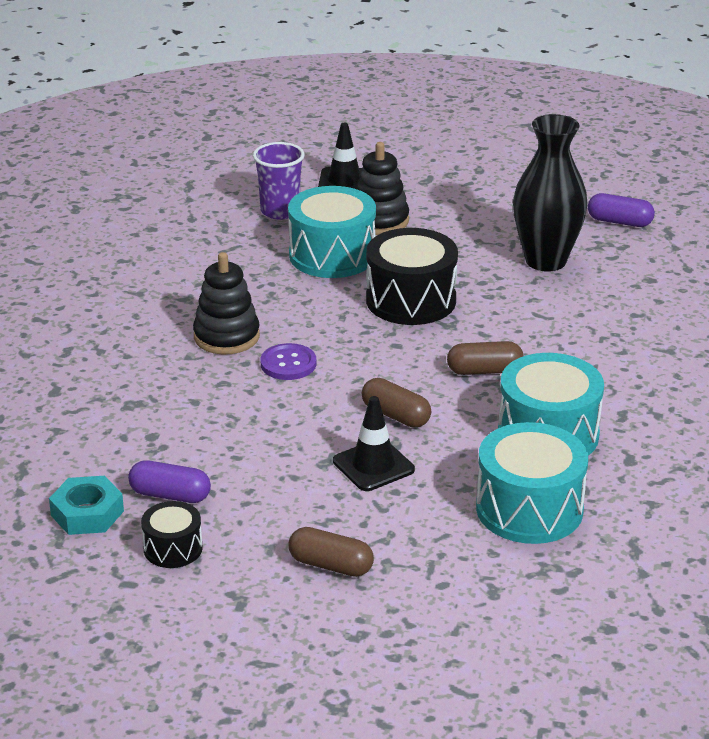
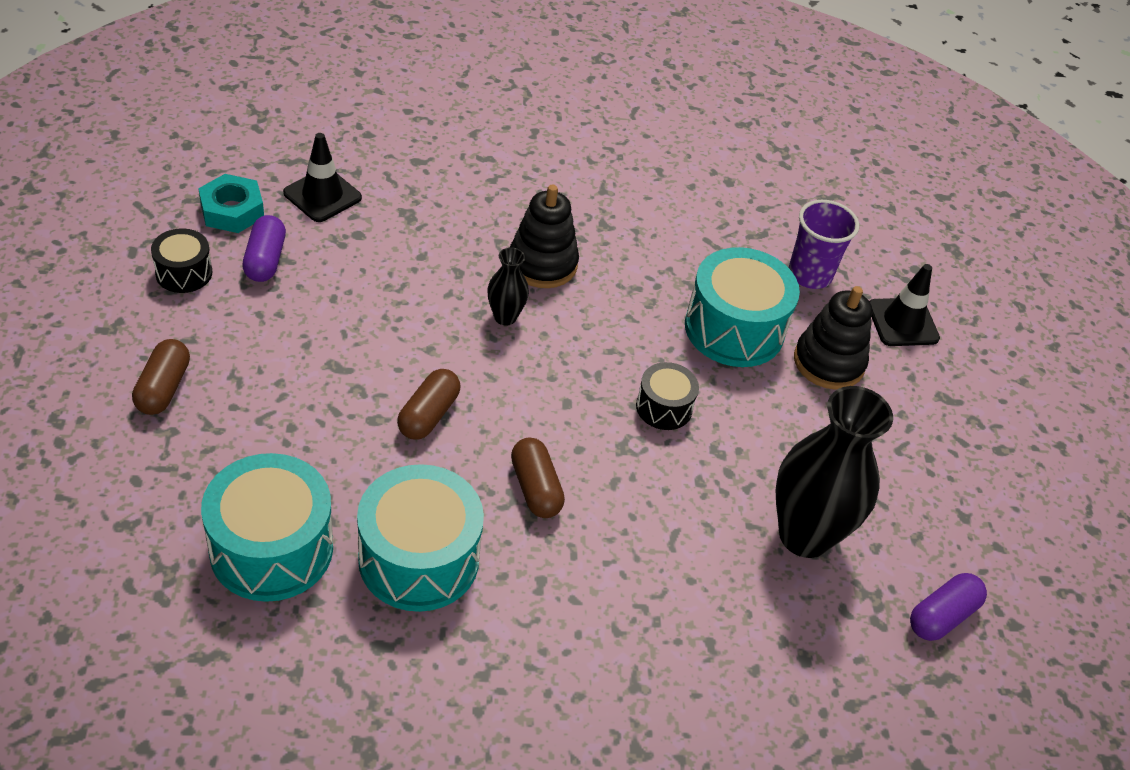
camera: 70 degrees right, 15 degrees up
(288, 364) = (505, 317): purple button -> black vase
(373, 465) = (333, 405): black traffic cone -> black traffic cone (322, 195)
(411, 300) = (664, 407): black drum -> black drum, size x0.53
(619, 222) = (942, 616): purple capsule -> purple capsule turned 45 degrees clockwise

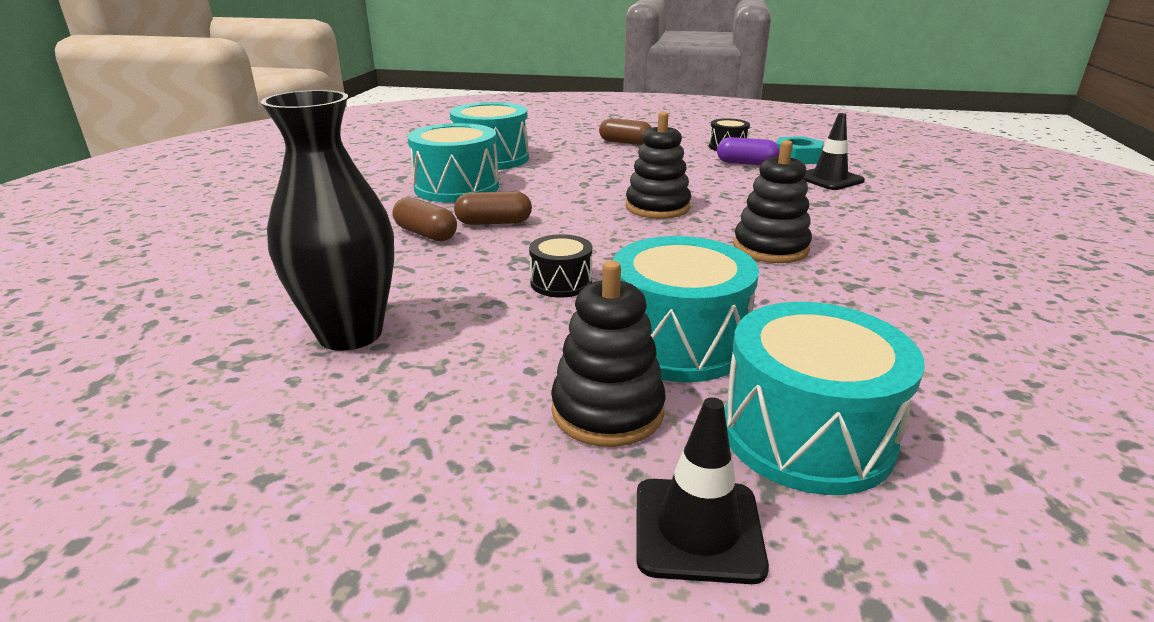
camera: 110 degrees right, 20 degrees down
(428, 415) = (583, 197): brown capsule -> brown capsule (426, 234)
(451, 345) = (657, 207): none -> black stacking toy
(505, 317) = (692, 227): black vase -> none
(809, 275) = (806, 434): purple cup -> turquoise drum
(942, 616) = (157, 408): purple capsule -> none

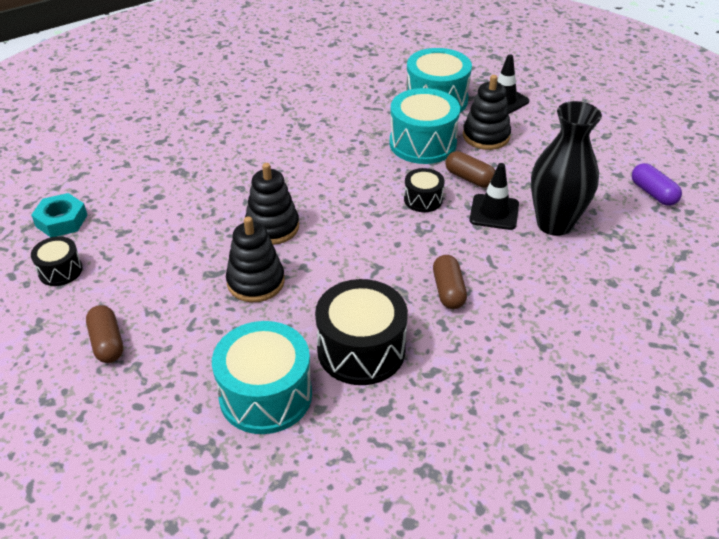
camera: 135 degrees left, 15 degrees up
(457, 187) = (361, 350): turquoise drum -> black drum
(494, 223) = (392, 276): brown capsule -> brown capsule (469, 178)
(746, 163) = (110, 238): purple capsule -> purple capsule (653, 193)
(770, 248) = (286, 160): black stacking toy -> black stacking toy (256, 282)
(829, 179) = (115, 186): black traffic cone -> black traffic cone (494, 212)

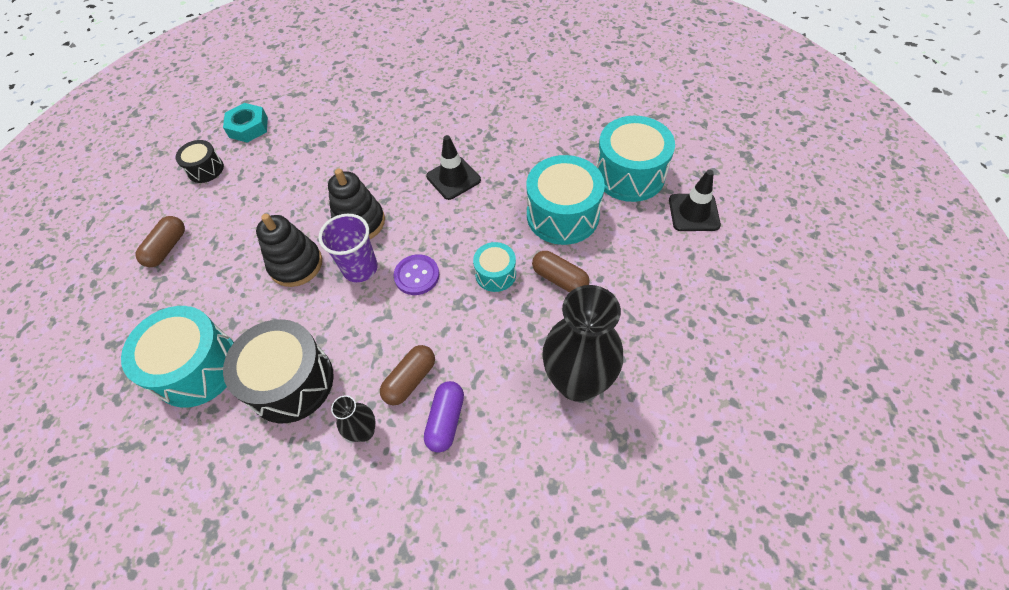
camera: 45 degrees right, 15 degrees up
(315, 253) = (360, 268): none -> purple cup
(367, 232) = (417, 275): none -> purple button
(423, 199) = (495, 274): black drum -> turquoise drum
(458, 338) = (364, 432): none -> black vase
(469, 178) = (559, 279): brown capsule -> brown capsule turned 45 degrees counterclockwise
(486, 136) = (628, 243): black stacking toy -> none
(494, 212) = (538, 330): black traffic cone -> black traffic cone (453, 178)
(653, 193) = (720, 422): purple capsule -> purple capsule (446, 420)

